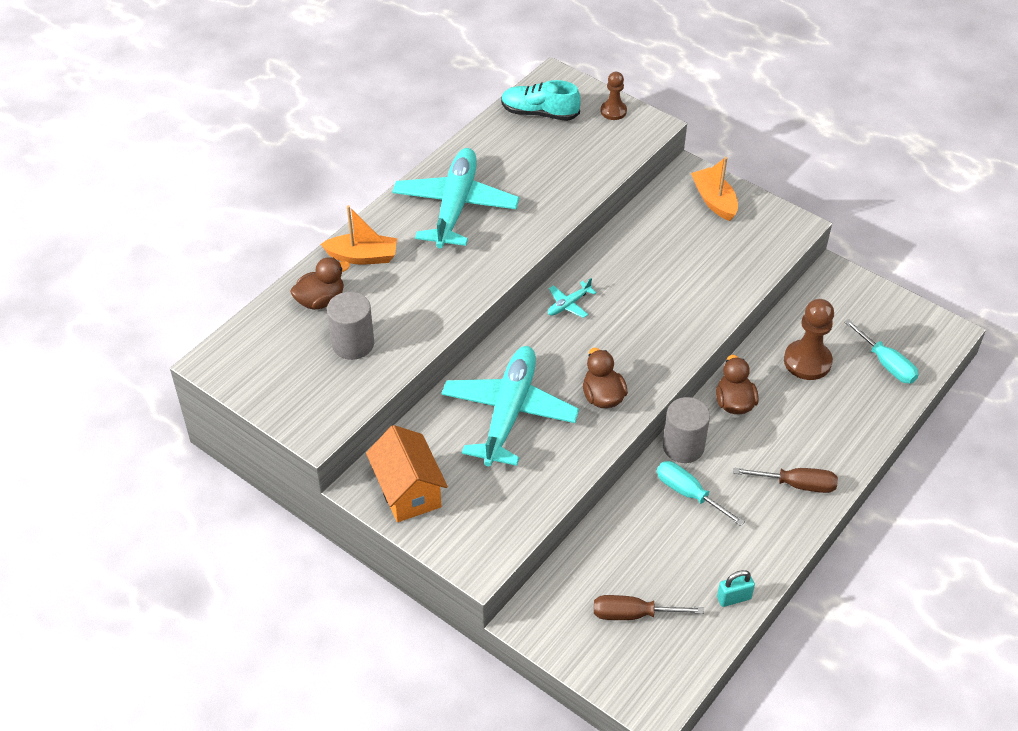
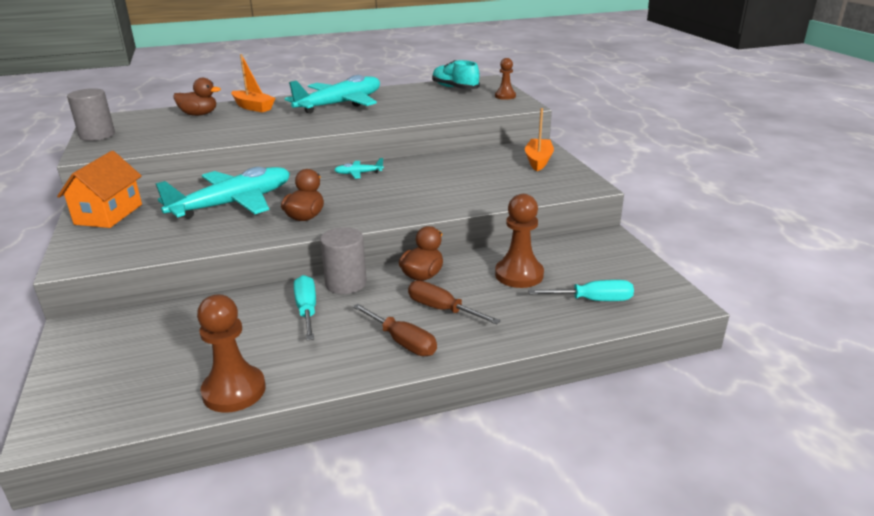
camera: 35 degrees right, 20 degrees down
(353, 344) = (180, 131): grey cylinder -> grey cylinder (97, 135)
(633, 614) = (145, 361): brown screwdriver -> brown screwdriver (442, 309)
(733, 598) = (234, 391): turquoise padlock -> brown pawn
(886, 364) = (592, 300): turquoise screwdriver -> turquoise screwdriver turned 90 degrees counterclockwise

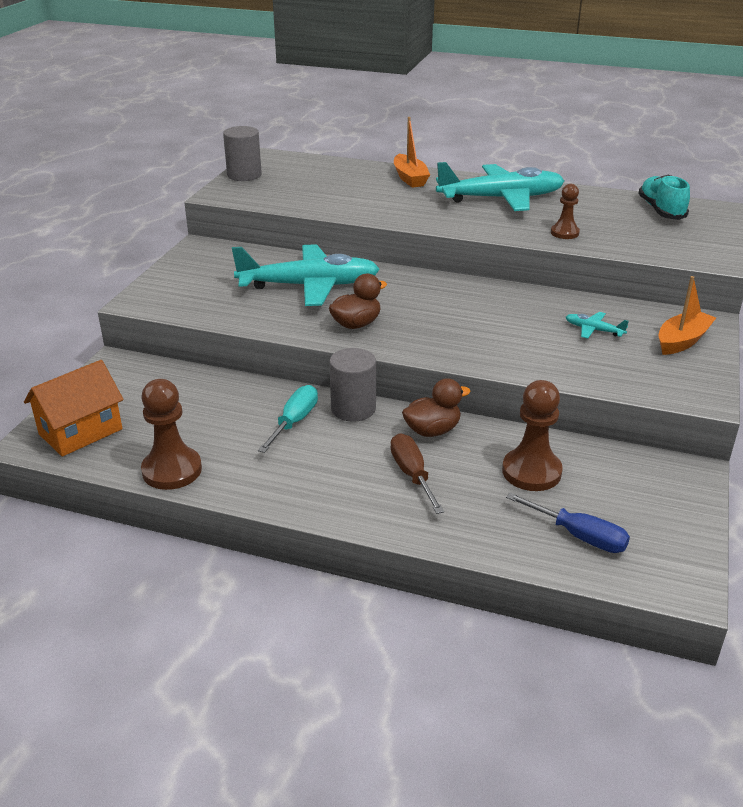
camera: 35 degrees right, 5 degrees up
(109, 214) = (203, 262): orange house -> orange house (80, 432)
(199, 114) = (351, 174): brown duck -> none
(359, 173) = (459, 290): turquoise plane -> turquoise plane (594, 330)
(402, 342) = (342, 490): brown screwdriver -> none
(505, 96) = (711, 240): brown pawn -> brown pawn (564, 233)
(592, 300) = (579, 536): turquoise screwdriver -> blue screwdriver

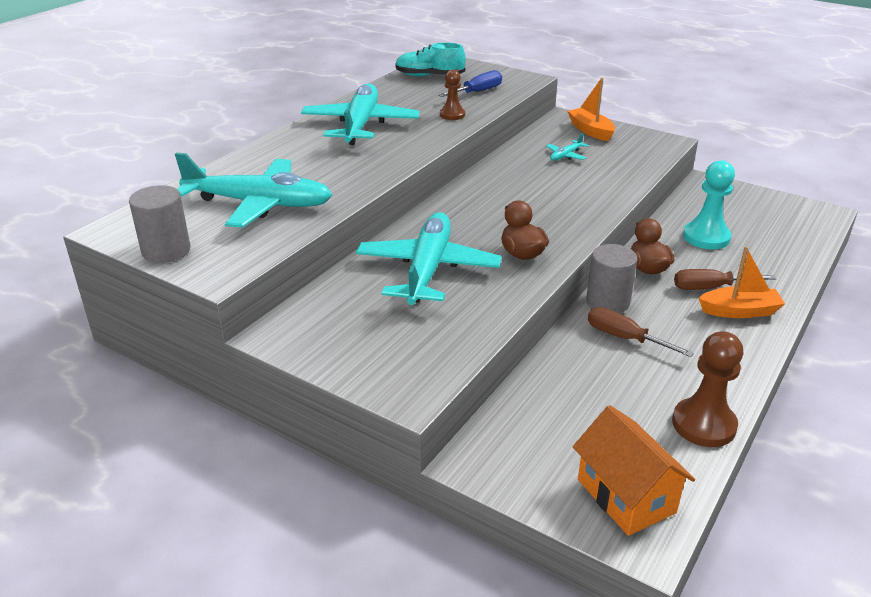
camera: 75 degrees left, 0 degrees up
(294, 422) = (625, 338): turquoise screwdriver -> brown screwdriver
(325, 188) = (258, 204): none -> turquoise plane
(410, 178) = (273, 156): orange boat -> orange boat (739, 311)
(531, 472) = (706, 237): brown pawn -> turquoise pawn
(579, 536) = (780, 235): blue screwdriver -> blue screwdriver (477, 92)

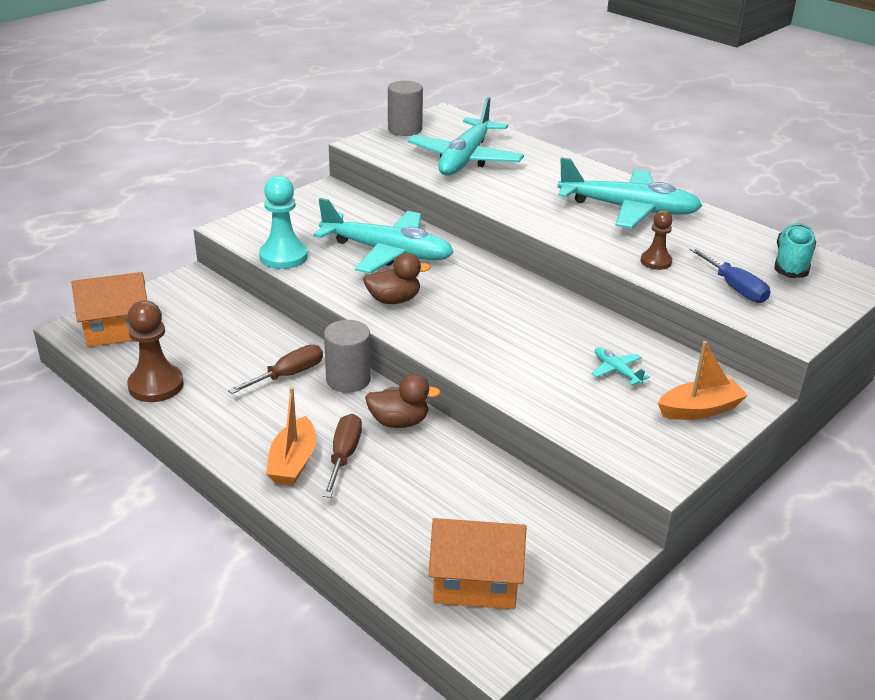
camera: 100 degrees right, 0 degrees up
(706, 237) = (453, 490): turquoise pawn -> turquoise pawn (283, 256)
(782, 222) = (475, 583): none -> orange house

